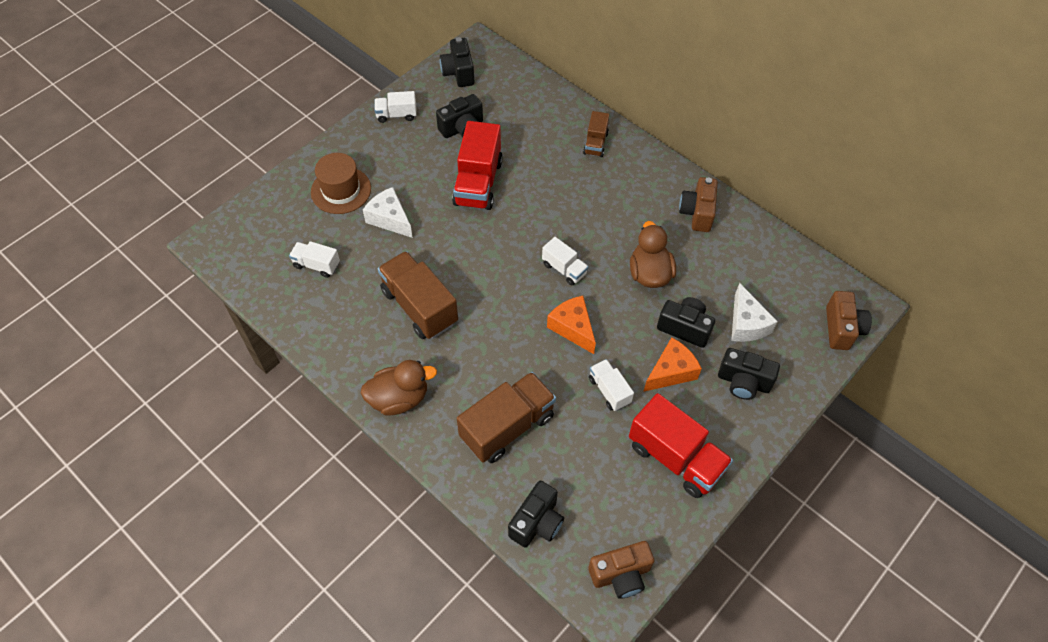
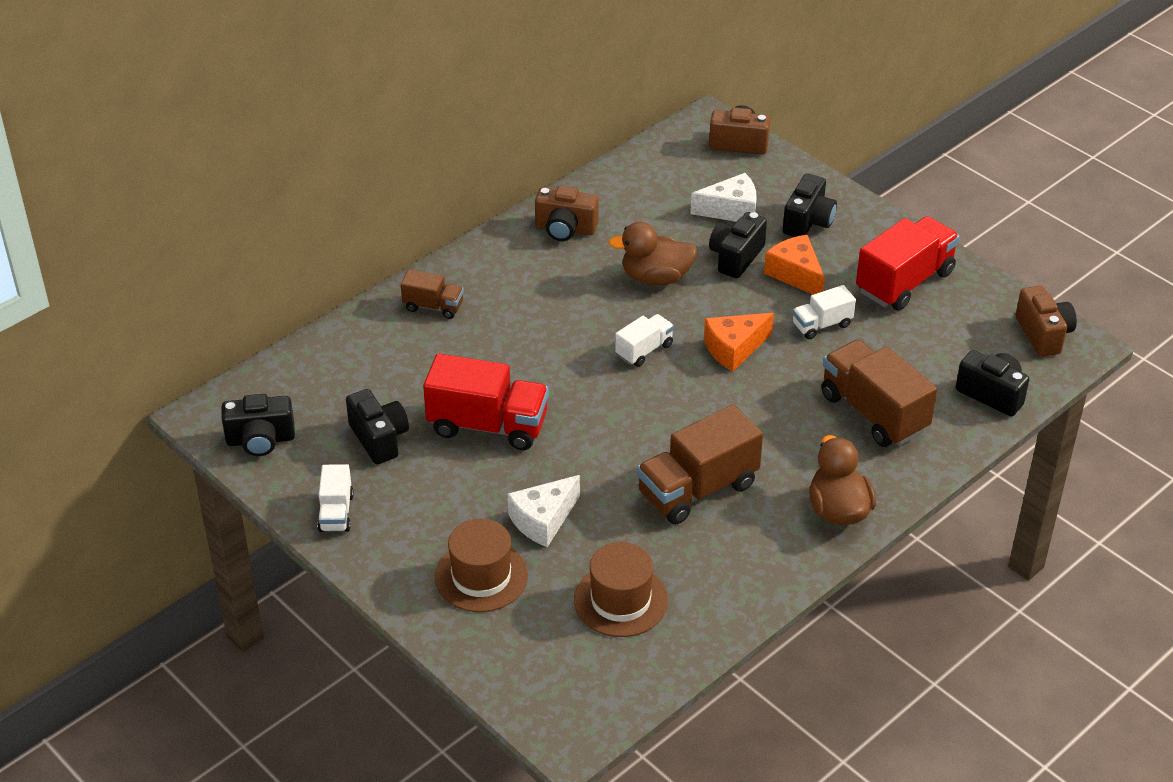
camera: 85 degrees left, 15 degrees down
(316, 265) = (620, 600): white truck -> brown hat

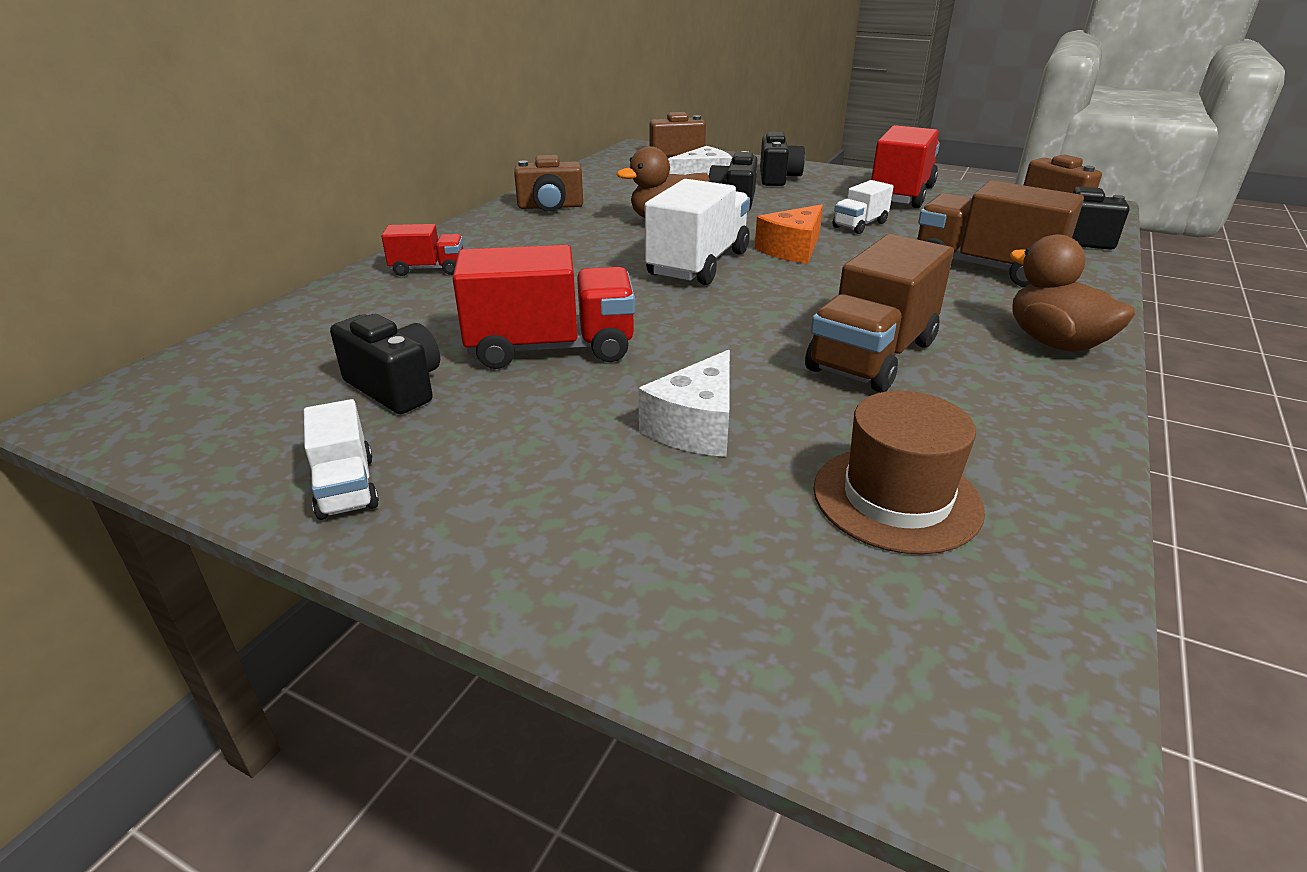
camera: 20 degrees left, 10 degrees down
(260, 440) = (194, 423): black camera -> none
(433, 306) = (428, 269): brown truck -> red truck
(481, 576) = (646, 519): brown hat -> none
(644, 350) = (698, 264): white truck -> white truck, size x1.87
(795, 274) = (799, 203): orange cheese -> none

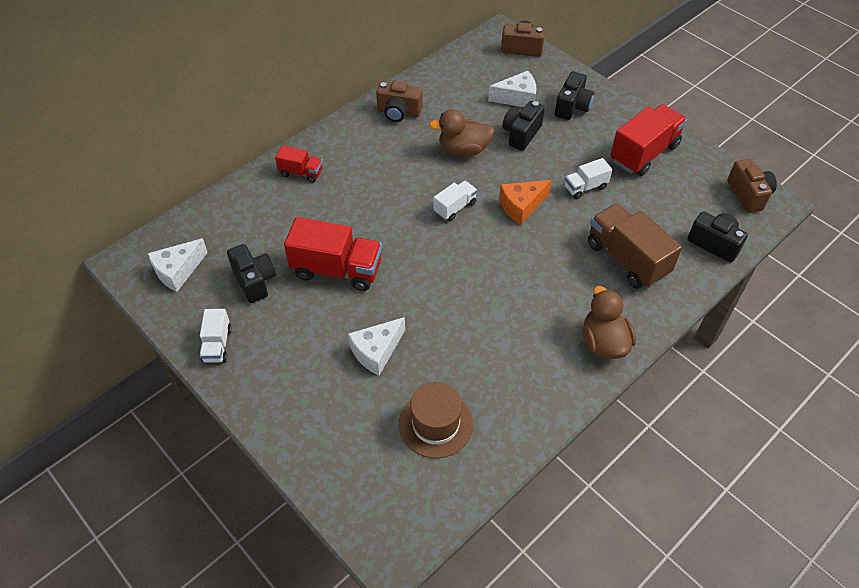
camera: 20 degrees right, 20 degrees up
(222, 404) = (178, 271): none -> white cheese
(698, 264) = (455, 207): white truck -> white truck, size x0.53
(872, 356) = (495, 324): brown truck -> none

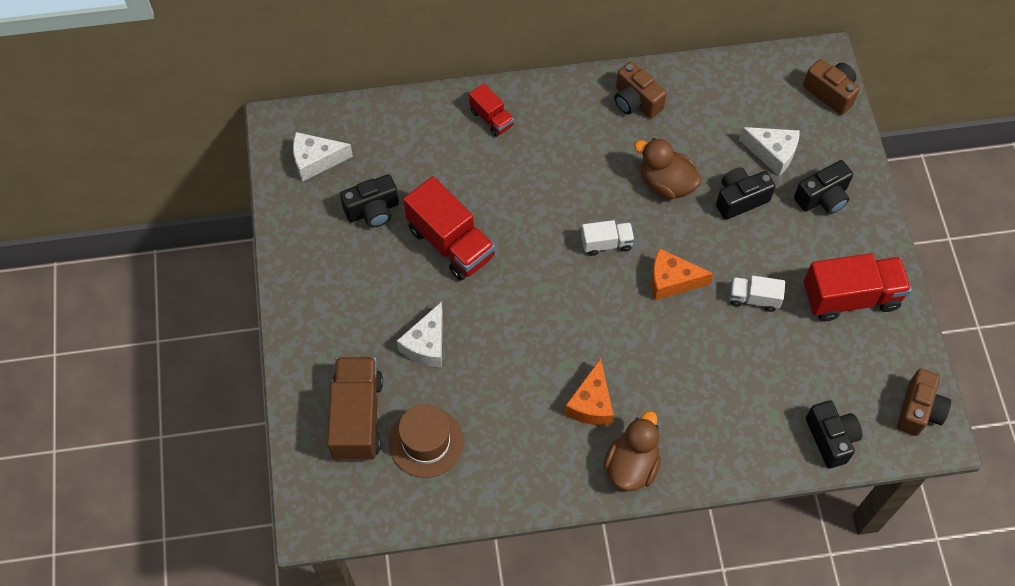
camera: 35 degrees right, 10 degrees up
(217, 345) = (302, 254): white truck -> none
(254, 281) = (373, 210): black camera -> black camera turned 60 degrees clockwise
(376, 351) = (426, 344): white cheese -> white cheese turned 60 degrees counterclockwise
(537, 318) = (591, 403): none -> orange cheese
(626, 259) = (727, 399): brown truck -> brown truck (357, 417)

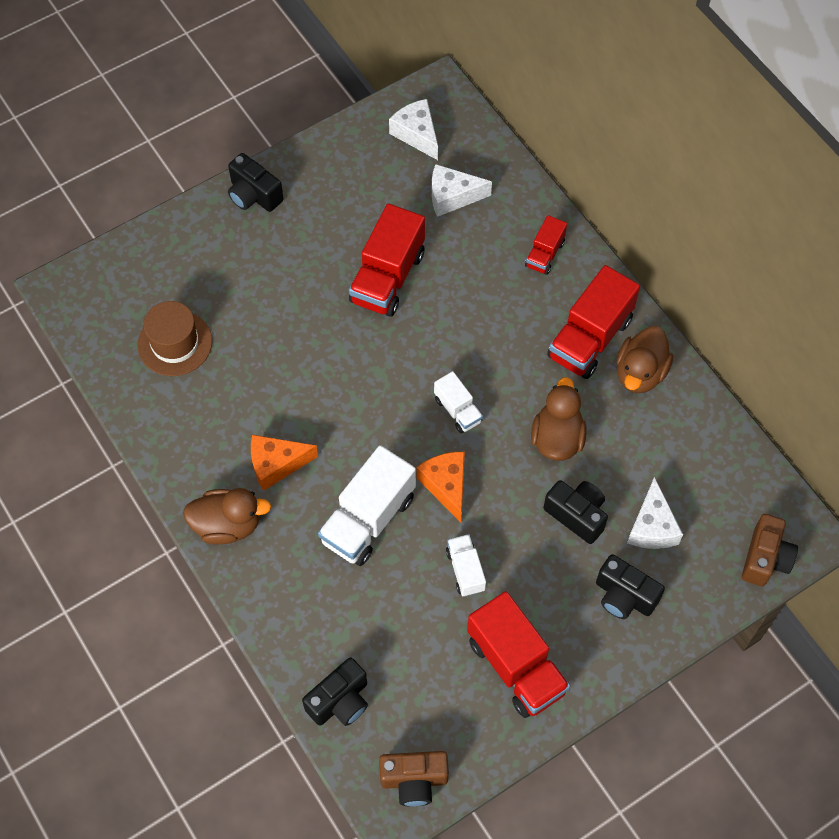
camera: 65 degrees right, 0 degrees up
(357, 417) = (174, 279): brown truck -> none
(373, 210) = (388, 201): black camera -> black camera (254, 195)
(426, 344) = (272, 303): white cheese -> white cheese (452, 196)
(587, 121) = (590, 338): none -> red truck
(636, 101) = (640, 373): brown camera -> brown duck
(676, 352) = (368, 519): none -> white truck

